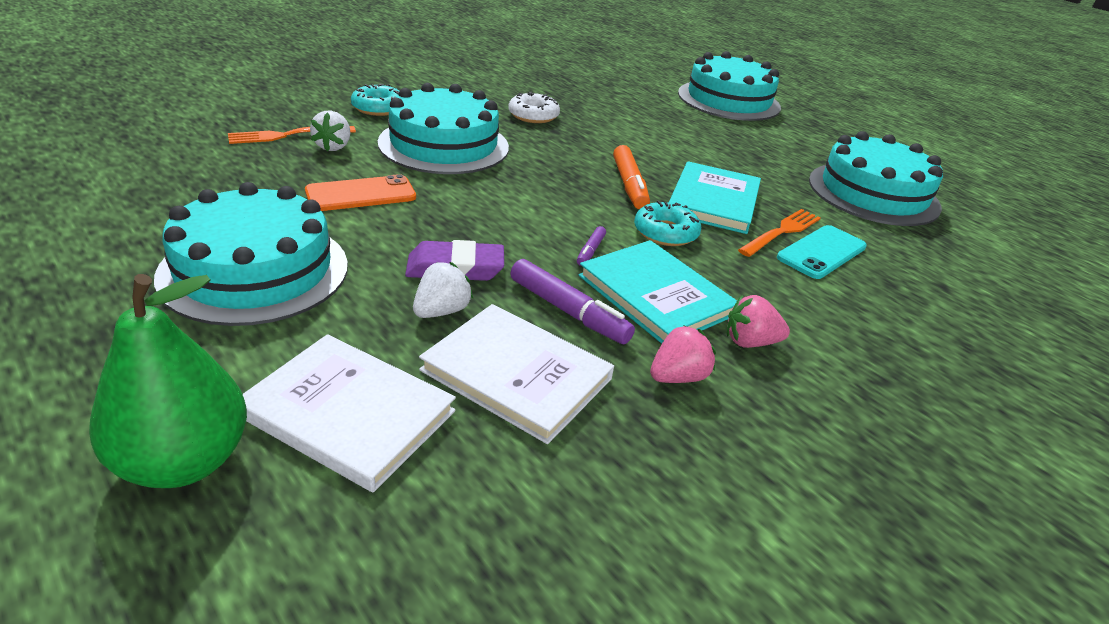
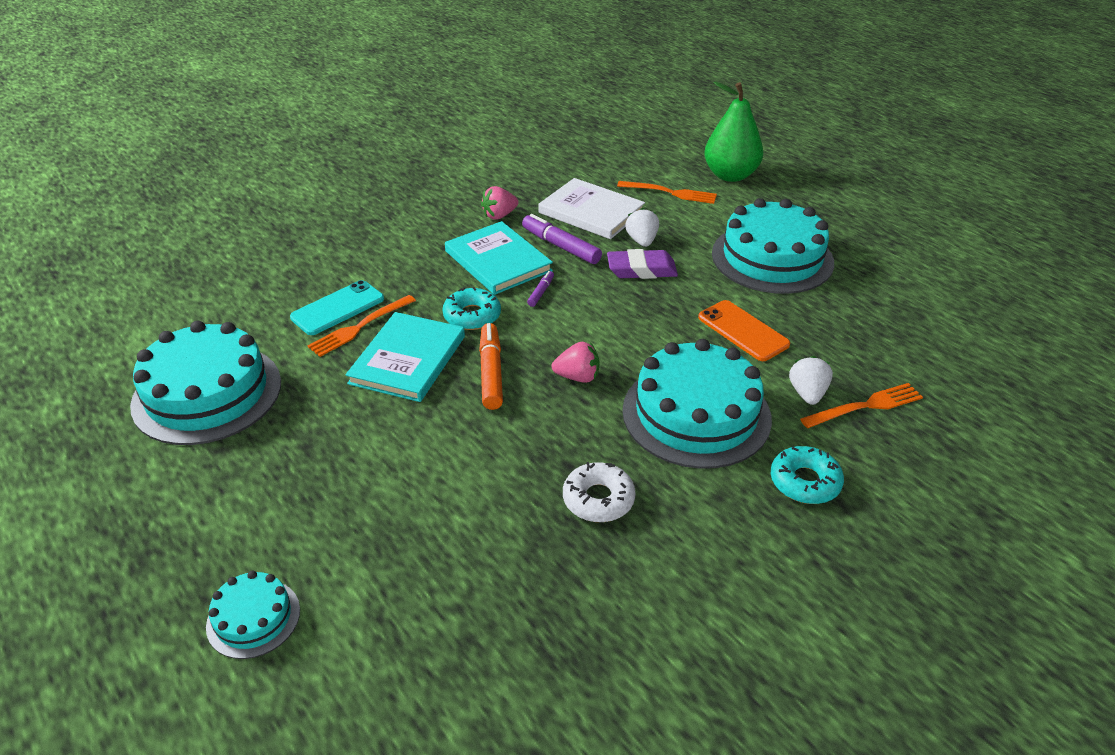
camera: 175 degrees left, 5 degrees up
(348, 414) = (671, 193): white book -> orange fork
(361, 194) = (743, 331): orange phone -> orange phone turned 75 degrees clockwise
(441, 311) = (642, 241): white strawberry -> white strawberry turned 135 degrees clockwise
(728, 100) = (253, 618): turquoise cake -> turquoise cake, size x0.50
(750, 342) = (445, 236): pink strawberry -> pink strawberry (577, 377)

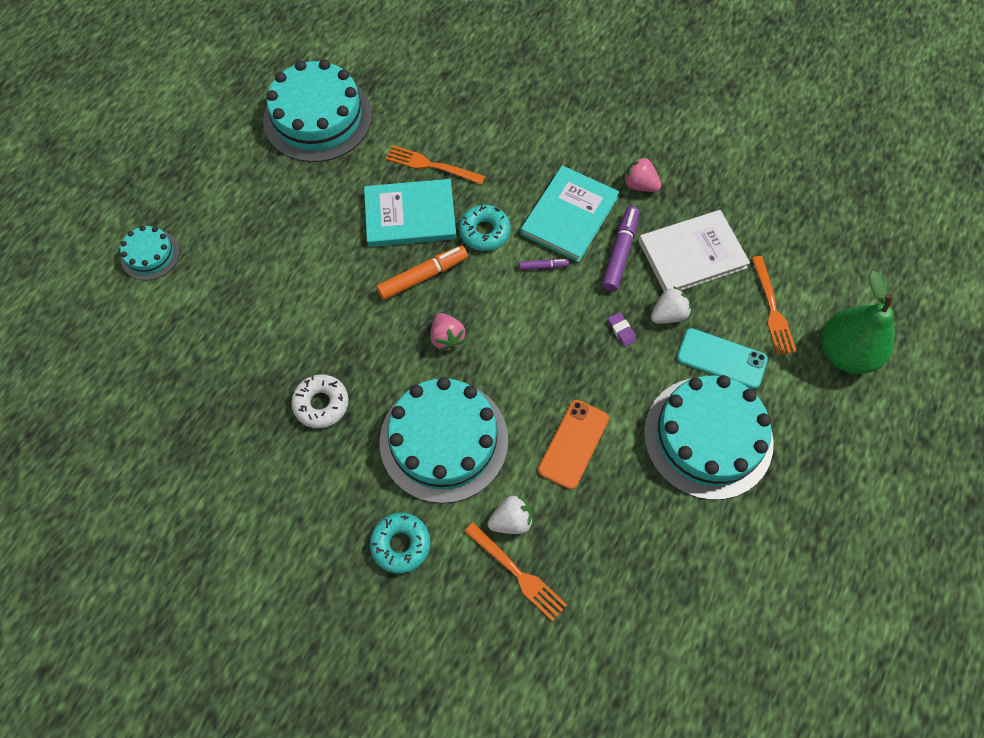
camera: 65 degrees right, 25 degrees up
(338, 308) = (446, 139): turquoise phone -> turquoise phone (721, 358)
(591, 212) = (692, 254): white book -> white book turned 60 degrees clockwise
(641, 269) = (621, 331): purple eraser -> purple eraser, size x0.49

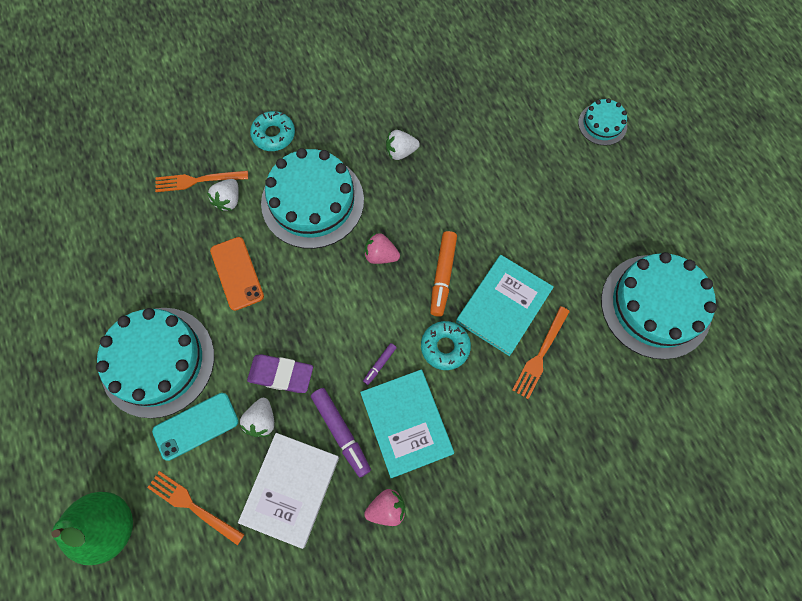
camera: 130 degrees right, 5 degrees up
(321, 404) = (401, 152): white donut -> white strawberry
(431, 165) = (540, 355): orange fork -> orange fork turned 150 degrees clockwise
(621, 331) = (281, 375): purple eraser -> purple eraser, size x2.03

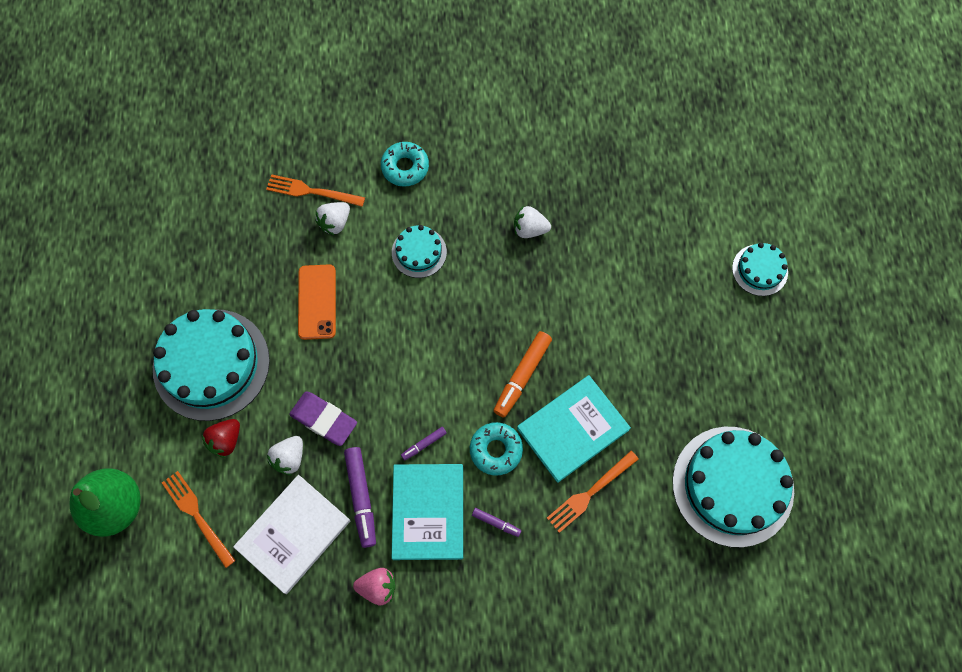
camera: 20 degrees right, 0 degrees up
(196, 426) = (226, 440): turquoise phone -> red strawberry
(312, 201) = (419, 252): turquoise cake -> turquoise cake, size x0.50
(381, 255) = (467, 333): pink strawberry -> none
(470, 410) = (496, 523): none -> purple marker

